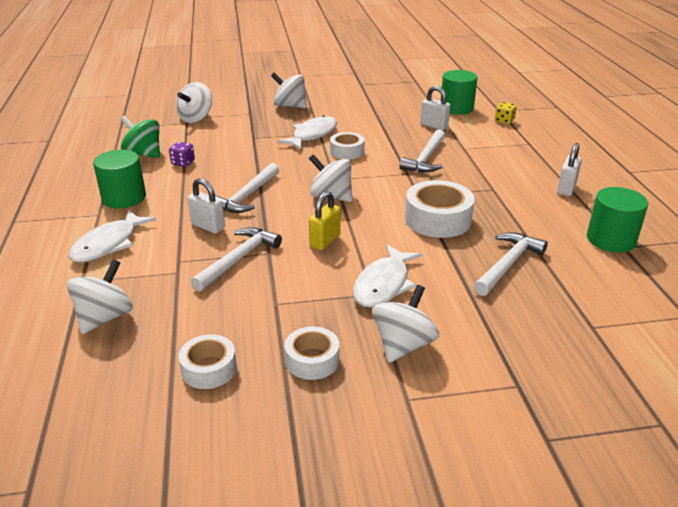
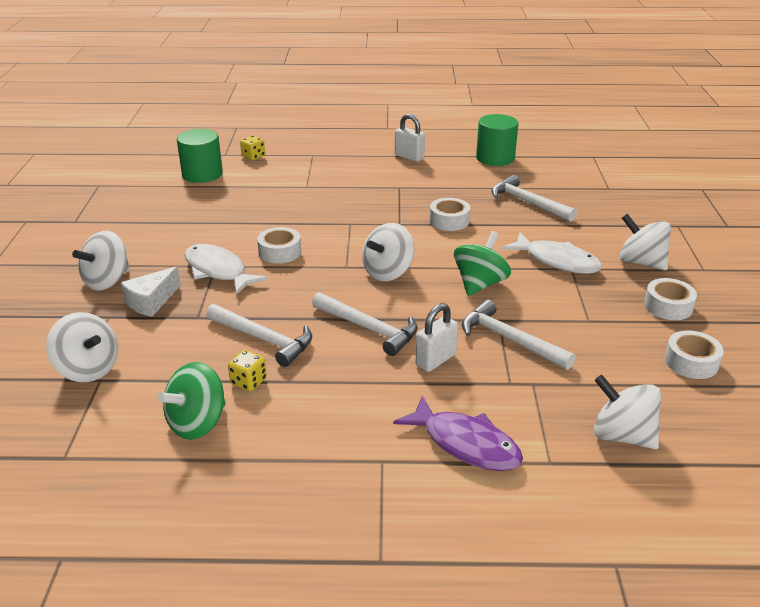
camera: 80 degrees left, 0 degrees up
(108, 244) = (466, 444): white fish -> purple fish
(124, 198) = (339, 437): green cylinder -> none
(183, 163) = (248, 381): purple dice -> yellow dice
(269, 122) = (151, 301): none -> white cheese
(325, 241) = (480, 284): yellow padlock -> green spinning top
(425, 159) = (321, 209): white hammer -> white hammer (264, 340)
(434, 126) = (241, 193): white padlock -> none
(438, 219) = (449, 221): white tape -> white tape, size x0.61

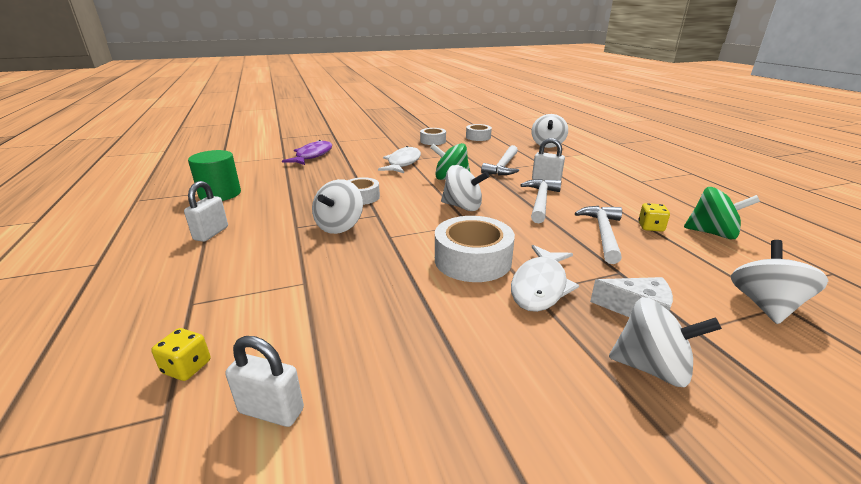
camera: 110 degrees left, 5 degrees down
(202, 174) = (271, 411): green cylinder -> white padlock
(280, 252) = (472, 260): white tape -> white tape, size x1.64
(466, 444) = (599, 167): purple fish -> purple fish (312, 155)
(527, 202) = (316, 176): white hammer -> none
(641, 262) = (389, 146): white spinning top -> white spinning top (340, 226)

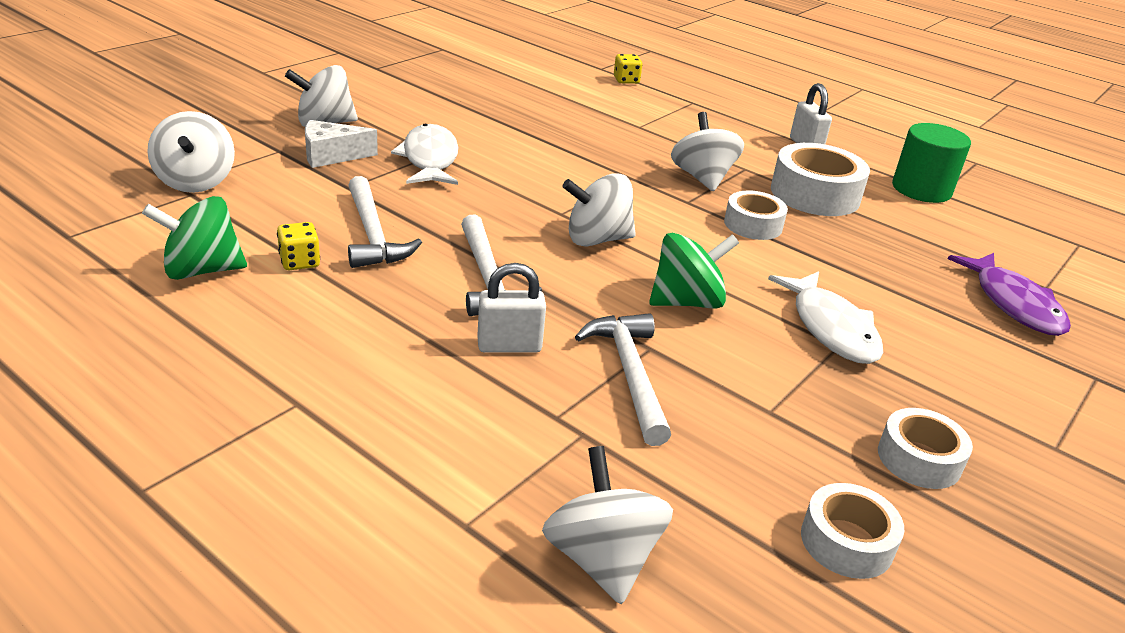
camera: 145 degrees right, 5 degrees up
(271, 411) = (550, 76): white padlock -> none
(472, 260) = (514, 170): white tape -> white tape (815, 194)

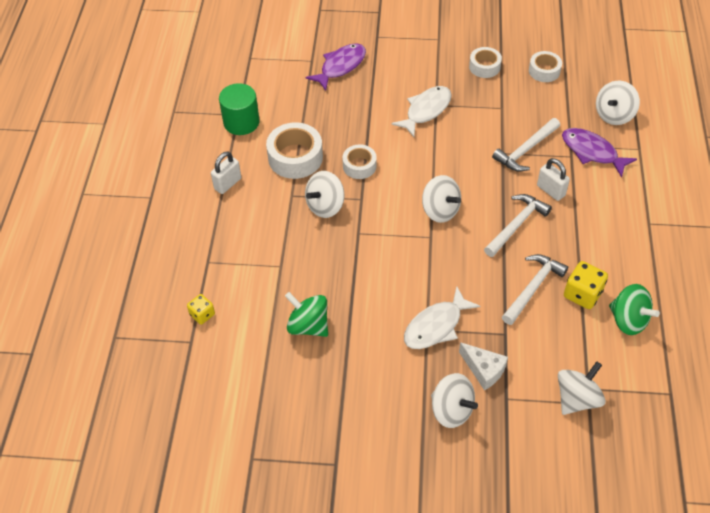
camera: 120 degrees left, 20 degrees up
(299, 262) = (582, 294): yellow dice -> yellow dice, size x1.60
(536, 449) = (592, 152): none -> purple fish
(686, 302) = (457, 157): green spinning top -> green spinning top (308, 325)

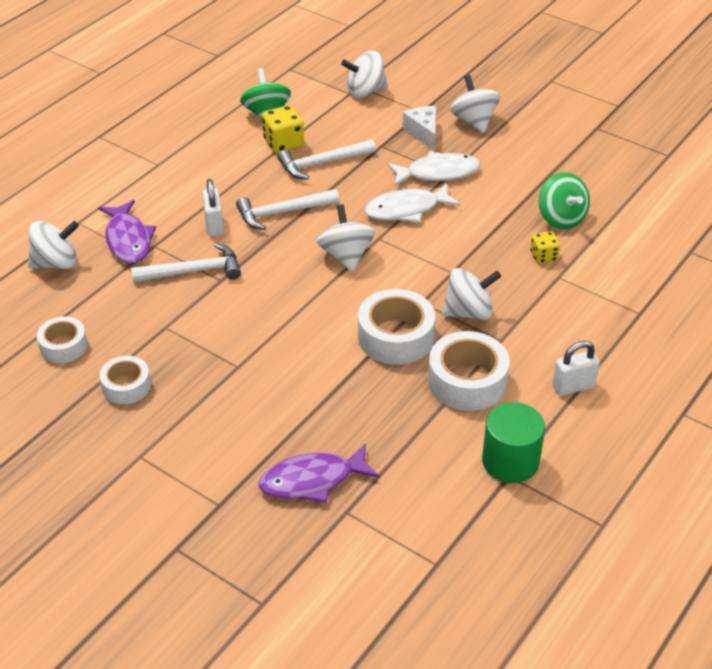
camera: 150 degrees left, 10 degrees down
(202, 314) = (668, 268): yellow dice -> yellow dice (543, 256)
(359, 166) = (396, 337): white tape -> white tape, size x1.64
(426, 110) = (257, 365): white fish -> white fish (406, 209)

